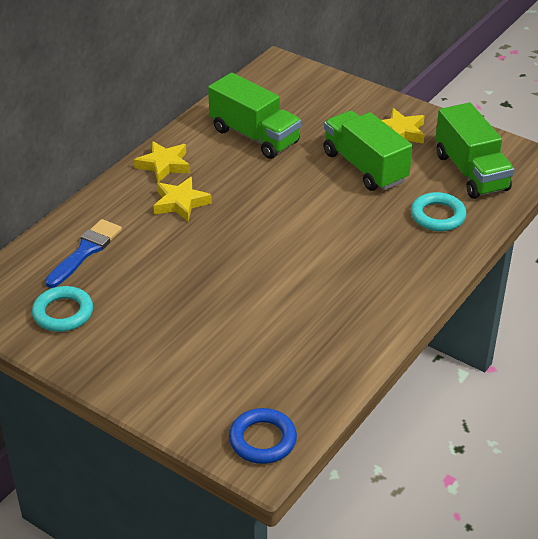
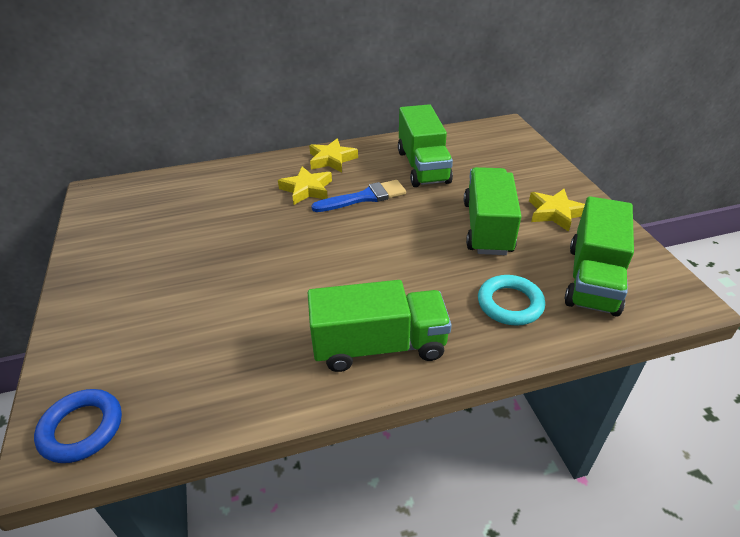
camera: 40 degrees right, 0 degrees up
(63, 313) = (126, 226): turquoise ring -> none
(85, 251) = (202, 192): blue brush -> blue brush (364, 197)
(387, 286) = (379, 346): none -> green truck

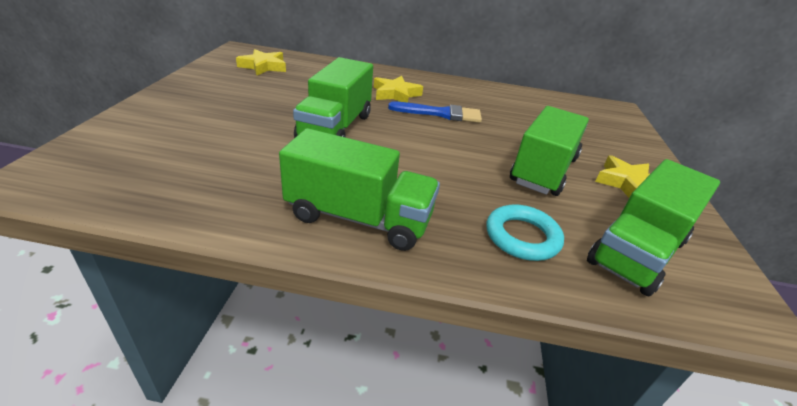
camera: 20 degrees right, 5 degrees down
(82, 429) = (68, 175): blue ring -> none
(332, 159) = (434, 83): yellow star -> yellow star (263, 66)
(423, 166) = (512, 110): green truck -> green truck (335, 127)

